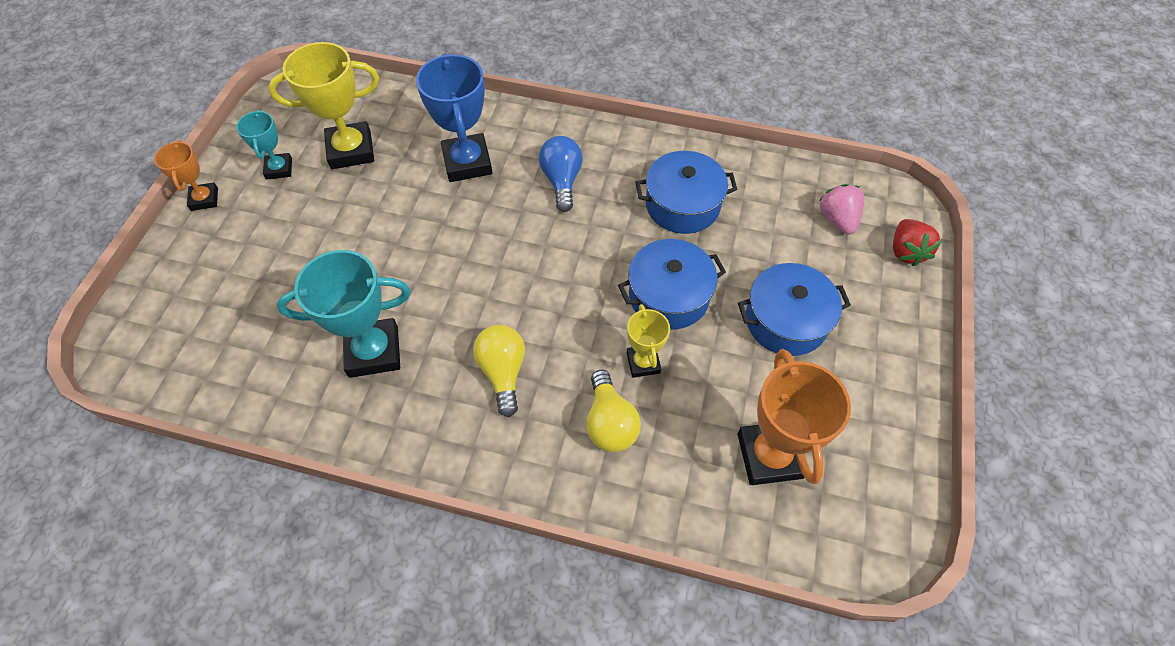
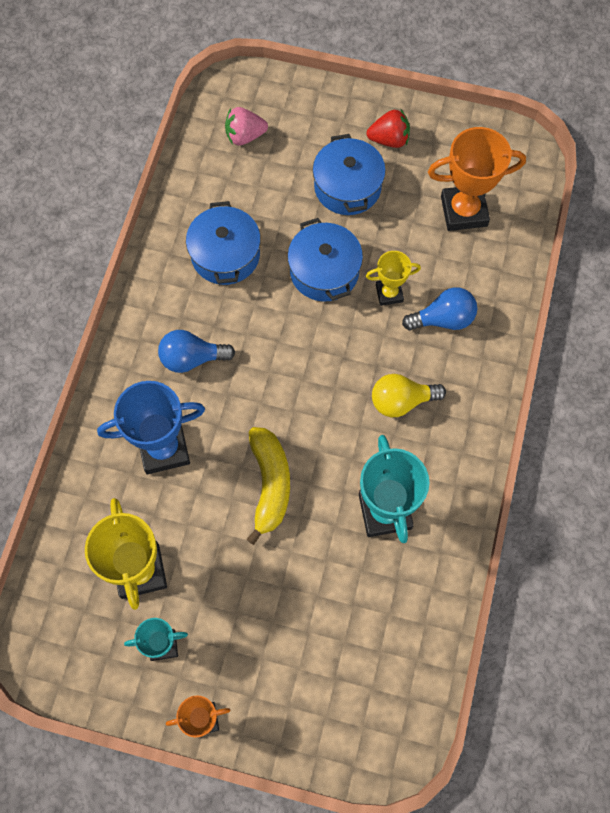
camera: 90 degrees left, 10 degrees up
(419, 247) = (270, 484): none -> yellow banana
(609, 423) = (443, 319): yellow light bulb -> blue light bulb
(906, 252) = (279, 92): red strawberry -> red strawberry (389, 139)

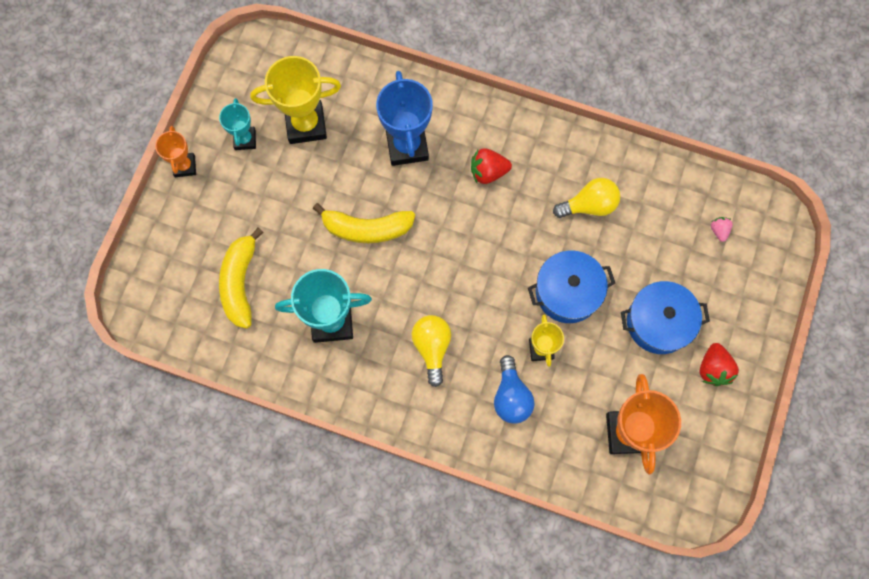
camera: 95 degrees right, 5 degrees up
(192, 358) = (488, 172): blue light bulb -> red strawberry
(225, 255) = (589, 205): blue pot -> yellow light bulb
(245, 136) = (719, 230): pink strawberry -> pink strawberry, size x0.58
(349, 625) = (240, 282): none -> yellow banana

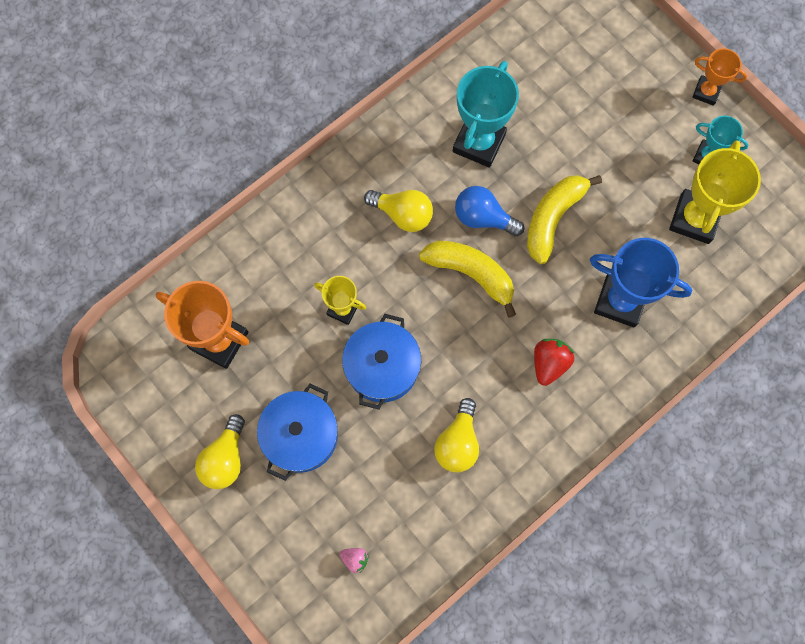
camera: 120 degrees right, 0 degrees up
(240, 282) = (561, 85): yellow banana -> yellow banana (471, 273)
(511, 396) = (316, 257): blue light bulb -> blue light bulb (483, 218)
(713, 369) = (225, 458): red strawberry -> yellow light bulb

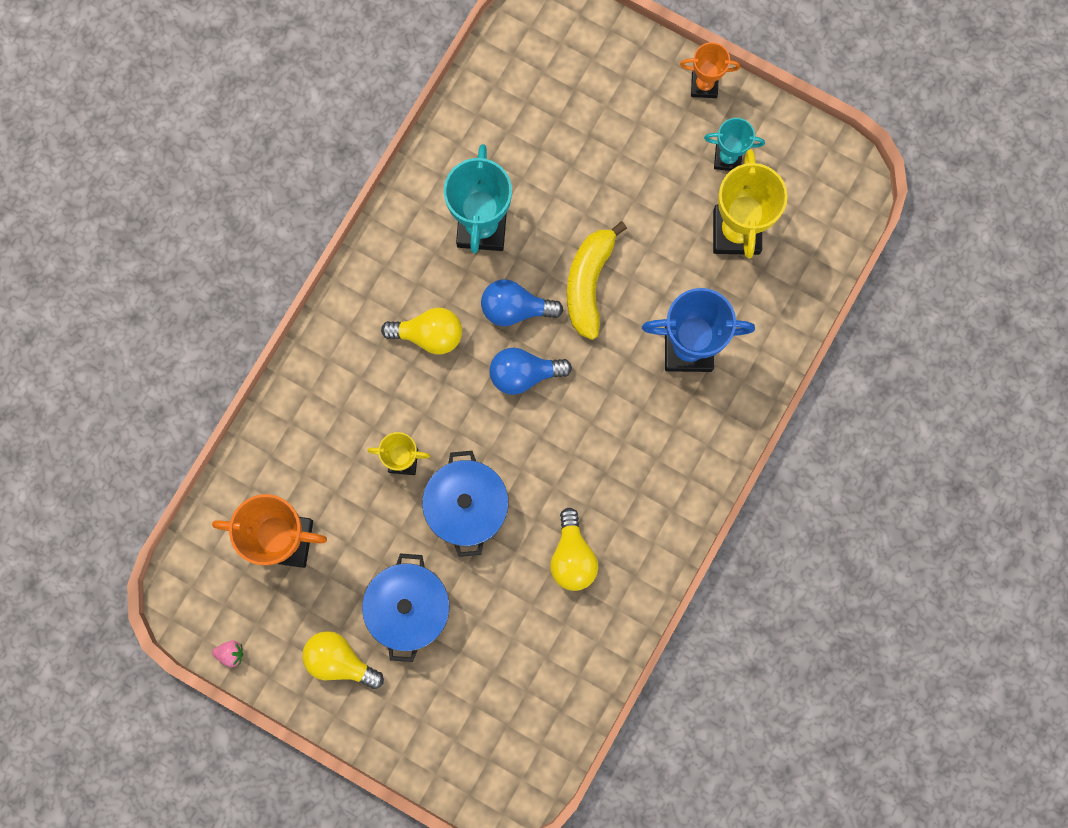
camera: 20 degrees left, 5 degrees up
(225, 458) = (340, 661): yellow light bulb -> yellow light bulb turned 120 degrees clockwise
(355, 559) = (511, 713): pink strawberry -> pink strawberry (231, 653)
(471, 273) = (524, 374): yellow banana -> blue light bulb
(549, 363) = (637, 441): red strawberry -> none

